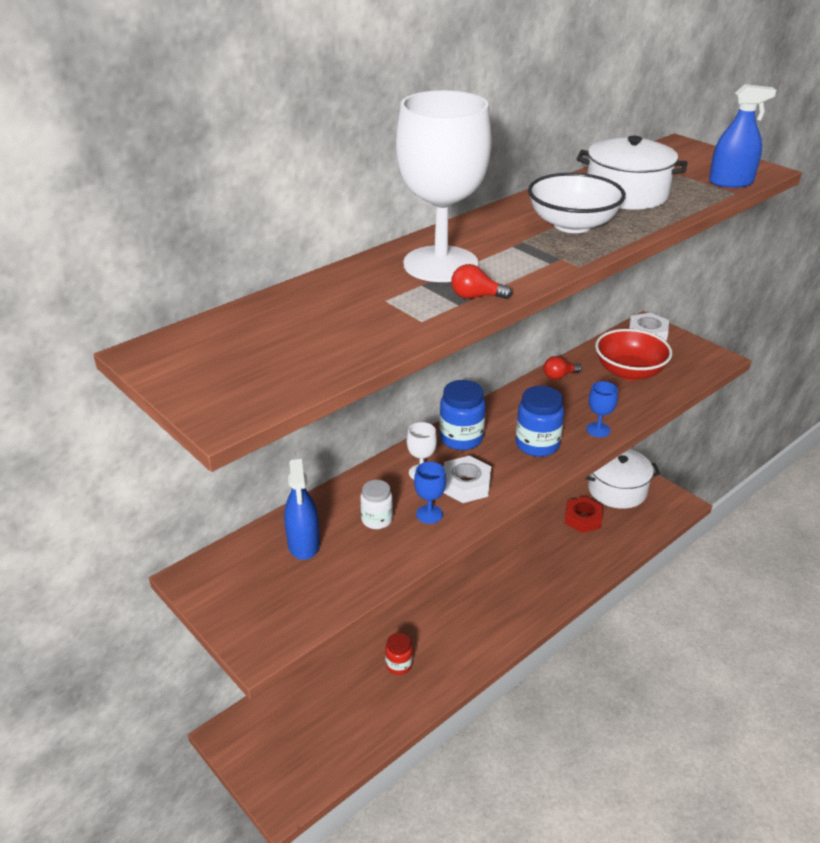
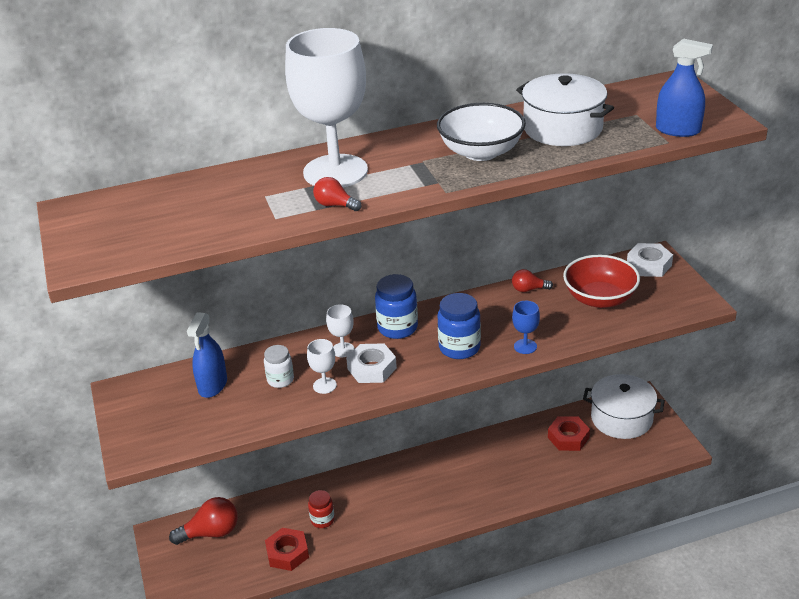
camera: 25 degrees right, 0 degrees up
(285, 715) = (211, 533): none -> red light bulb
(382, 712) = (287, 553): none -> red nut
(429, 514) = (324, 385): blue goblet -> white goblet

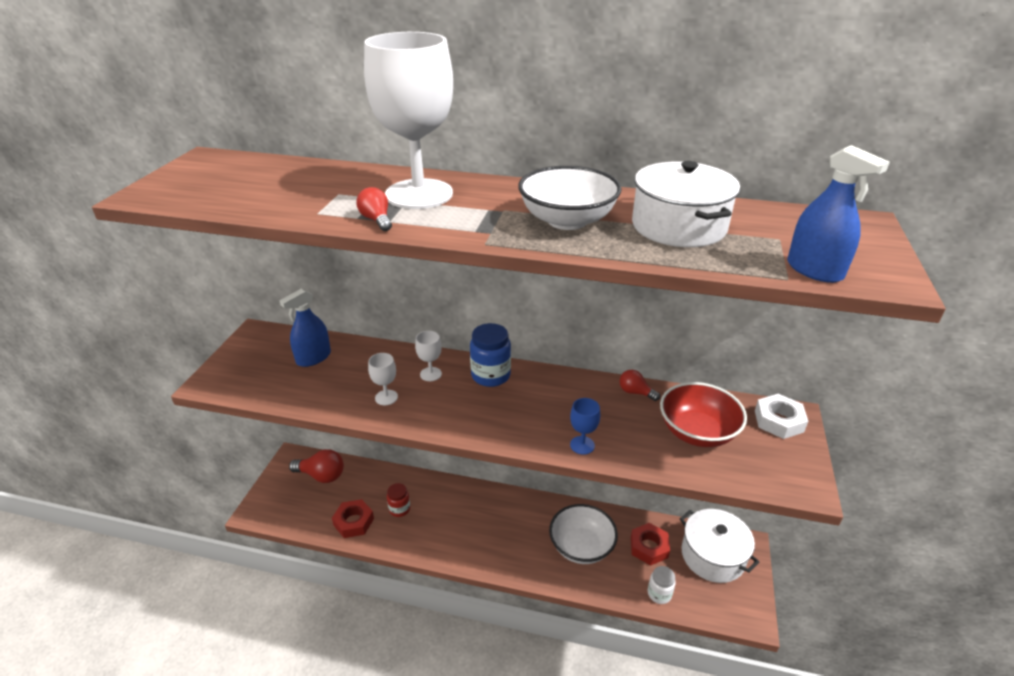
camera: 30 degrees right, 0 degrees up
(280, 380) = (361, 376): white jar -> white jar (659, 594)
(372, 368) = (435, 401): white nut -> none
(459, 348) = (523, 417): blue jar -> none
(514, 465) = (581, 546): none -> white bowl

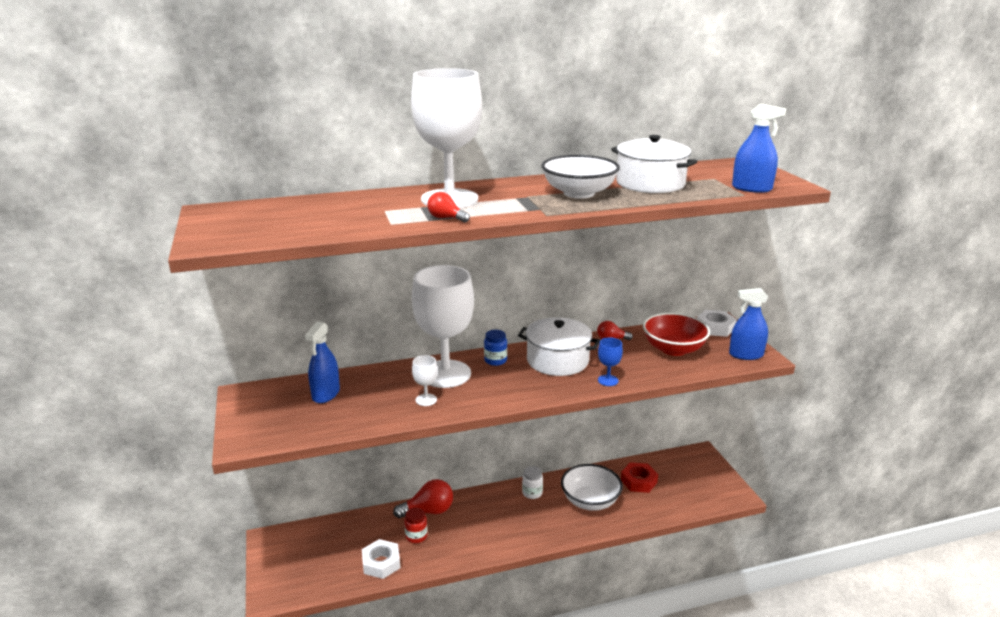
camera: 30 degrees left, 10 degrees down
(321, 475) = (315, 541): red light bulb -> red light bulb (428, 511)
(354, 522) = (381, 563): red nut -> white nut
(430, 374) = (445, 374): white goblet -> white goblet, size x2.50
(490, 375) = (495, 360): blue jar -> blue jar, size x0.64
(659, 594) = (669, 507): white jar -> white jar (532, 493)
(713, 555) = (685, 469): white pot -> white pot (557, 360)
(785, 475) = (746, 355): none -> blue spray bottle

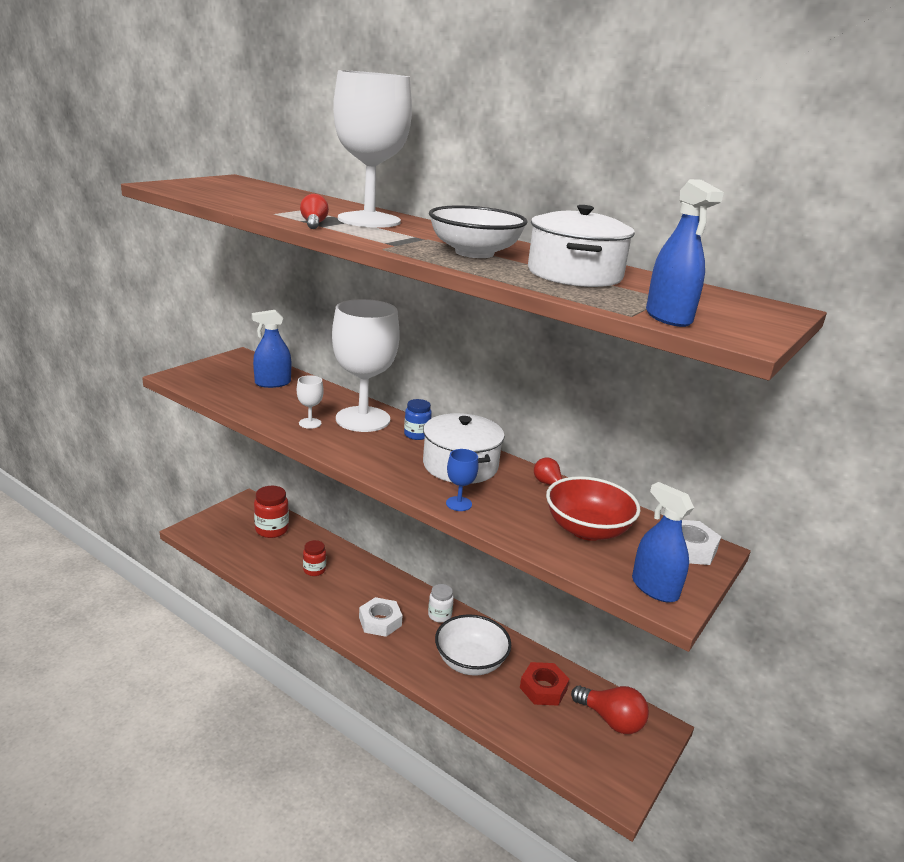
camera: 50 degrees right, 0 degrees up
(332, 540) = (271, 530): none -> red jar
(381, 563) = (267, 565): white nut -> white nut (380, 621)
(428, 511) = (351, 563): red light bulb -> red light bulb (611, 720)

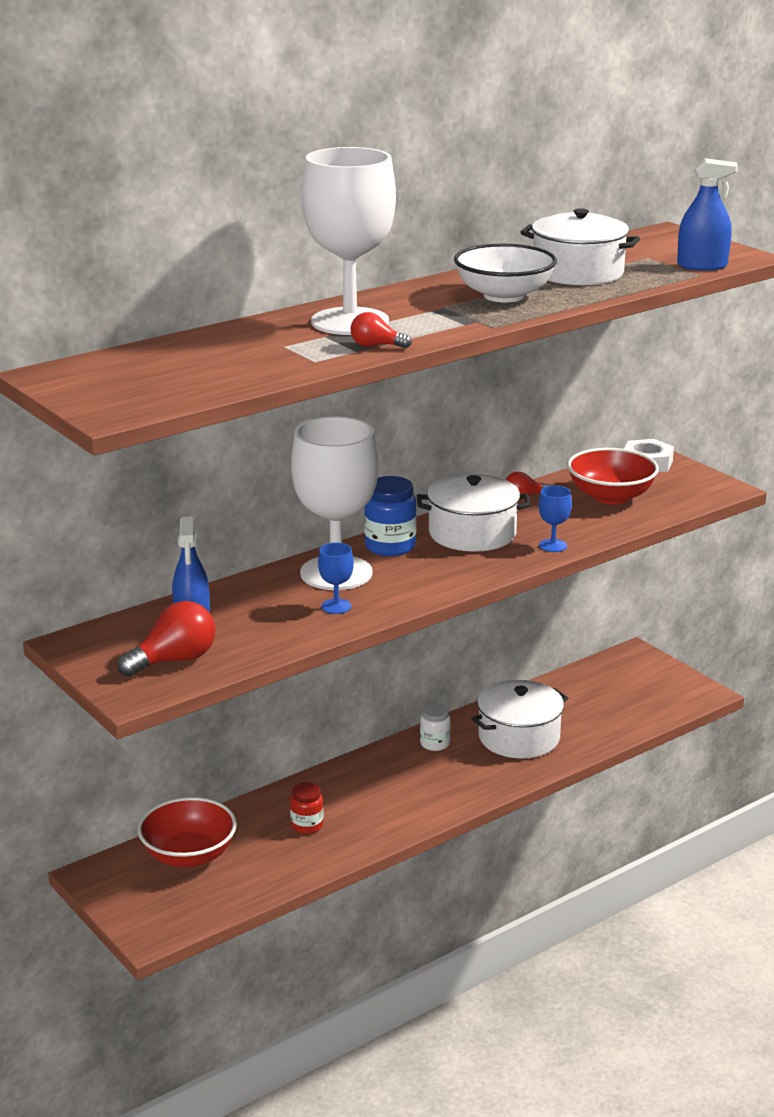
camera: 70 degrees left, 0 degrees up
(271, 530) = (189, 855): red jar -> red bowl
(310, 423) = (336, 606): white goblet -> blue goblet
(380, 621) = (432, 787): white nut -> none
(416, 435) = (390, 547): blue jar -> blue jar, size x1.57
(470, 661) = (519, 737): white bowl -> white pot
(543, 688) = (570, 702): red nut -> none
(611, 720) = (620, 675): red light bulb -> red light bulb (174, 660)
(654, 588) = (703, 489): blue spray bottle -> none

